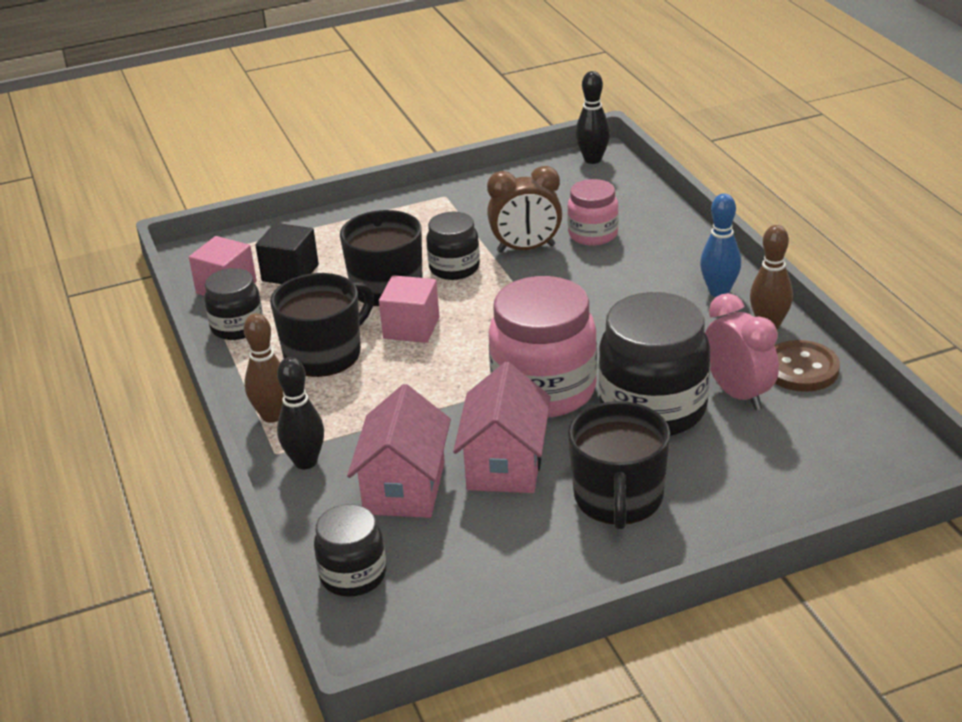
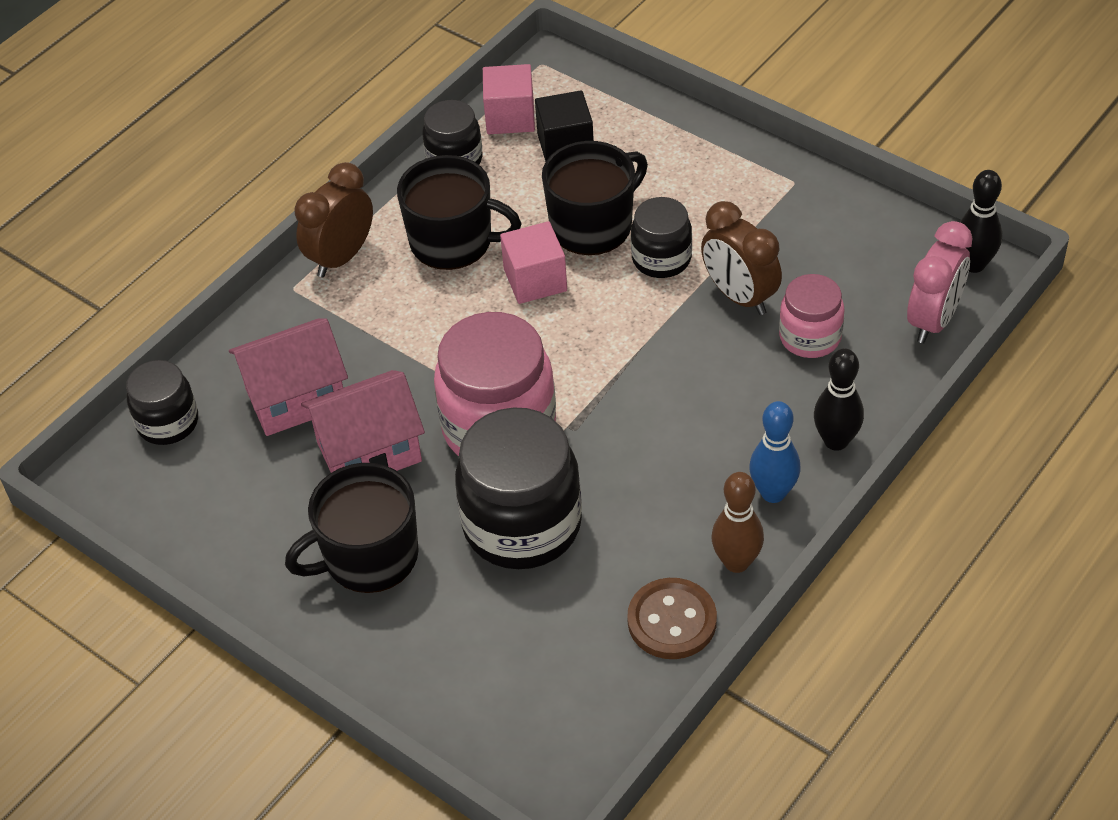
camera: 60 degrees right, 15 degrees up
(272, 415) = (341, 257): brown bowling pin -> brown clock
(305, 462) = (292, 314): black bowling pin -> black bowling pin (836, 441)
(738, 394) = (591, 584): pink clock -> pink clock (933, 320)

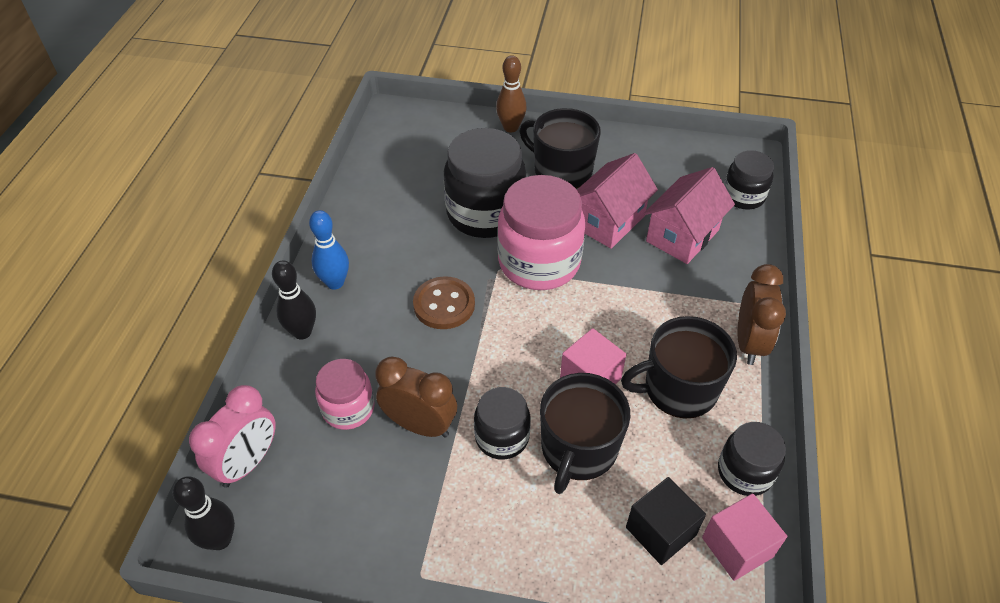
camera: 150 degrees right, 0 degrees up
(369, 557) = (561, 170): black mug -> black mug turned 90 degrees counterclockwise
(672, 621) = (369, 195): brown button -> brown button (444, 304)
(736, 562) = (343, 235): brown bowling pin -> brown bowling pin (511, 127)
(933, 320) = (248, 463): pink clock -> pink clock turned 150 degrees counterclockwise

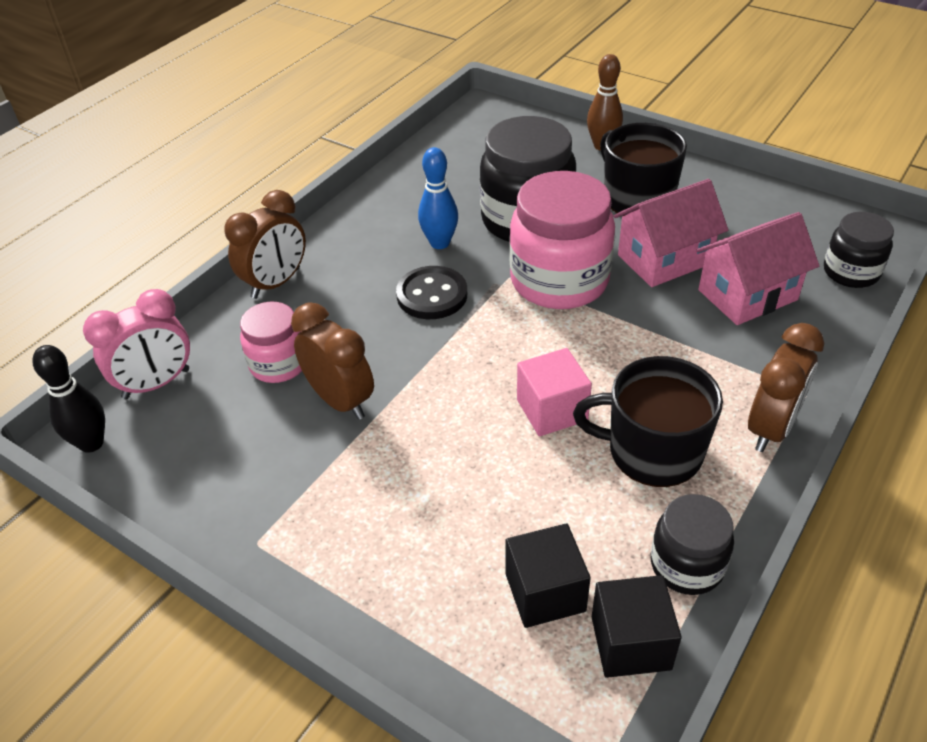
camera: 25 degrees right, 5 degrees down
(302, 332) = (276, 283): black bowling pin -> brown clock
(335, 283) = (333, 247): blue bowling pin -> blue bowling pin (440, 243)
(444, 304) = (432, 295): brown button -> black button
(502, 437) = (419, 438): black jar -> none
(578, 449) = (497, 476): black mug -> none
(737, 547) = (630, 643): pink cube -> black cube

